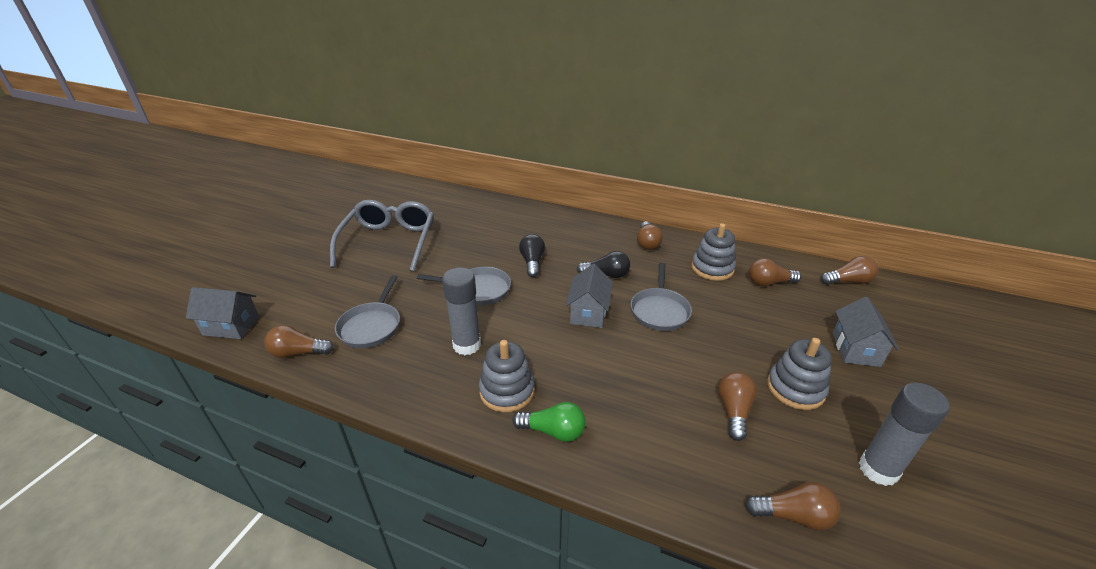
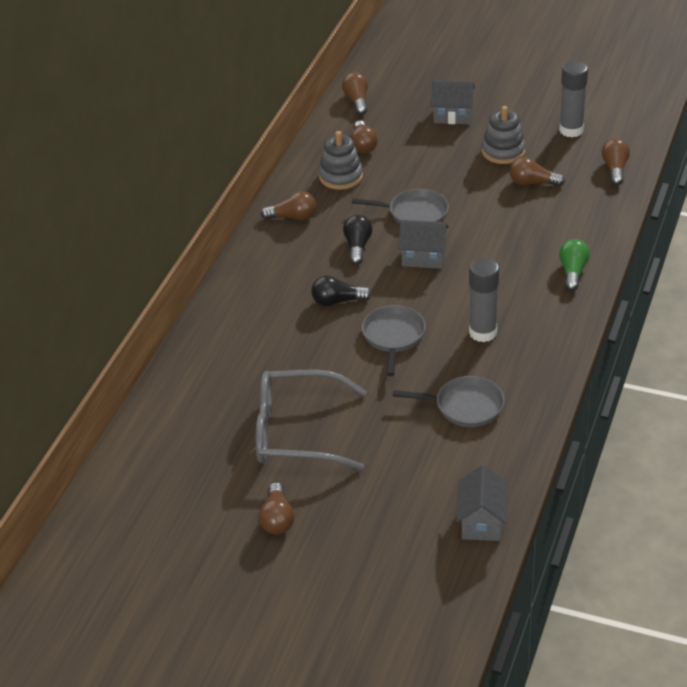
camera: 90 degrees left, 5 degrees up
(298, 352) = (513, 450): brown light bulb -> brown light bulb (277, 519)
(507, 391) = (536, 300): grey stacking toy -> none

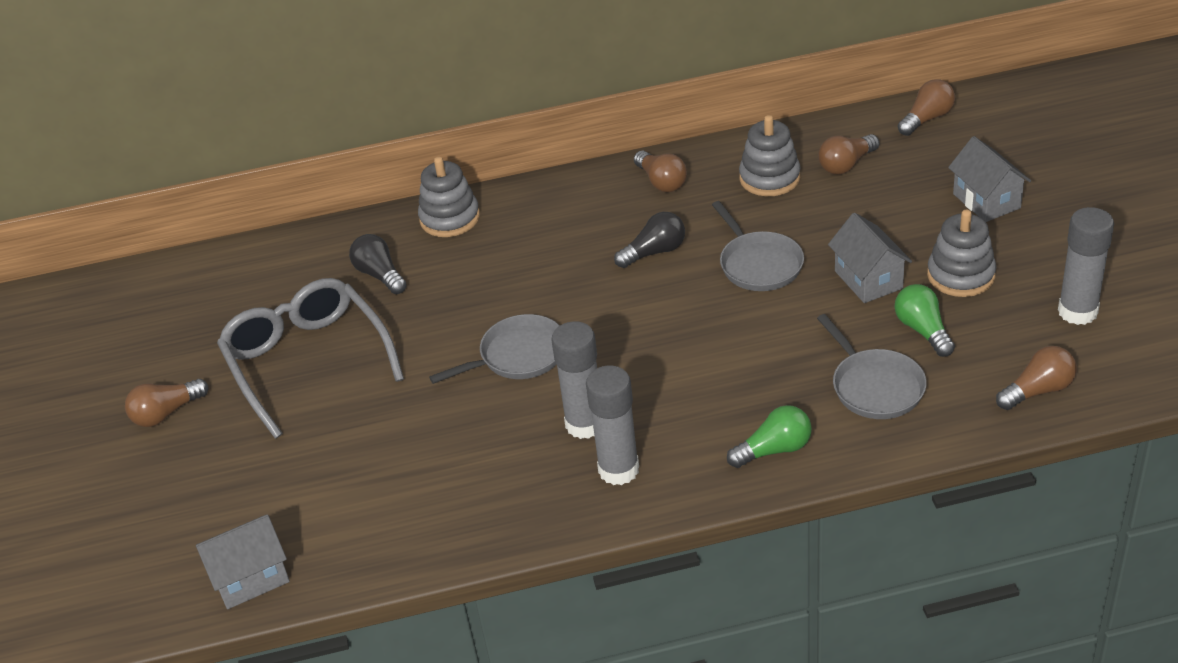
camera: 60 degrees right, 0 degrees up
(220, 317) = (450, 218): none -> grey stacking toy
(337, 301) = (545, 284): black light bulb -> black light bulb (380, 275)
(423, 257) = (682, 310): grey house -> grey house (868, 280)
(465, 406) = (440, 471): grey pan -> grey pan (874, 386)
(532, 183) = (923, 330): brown light bulb -> green light bulb
(533, 334) = (618, 470): none -> grey glue stick

